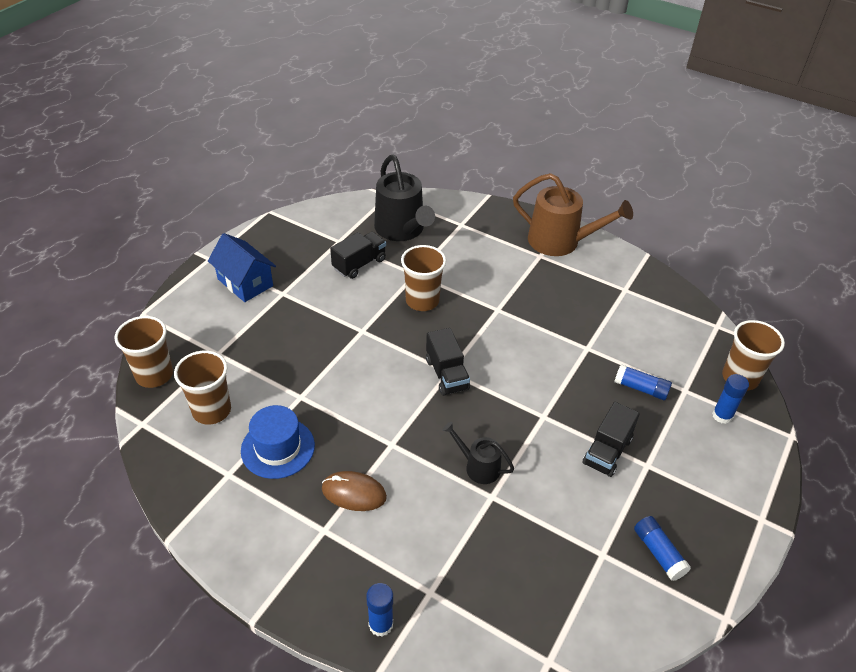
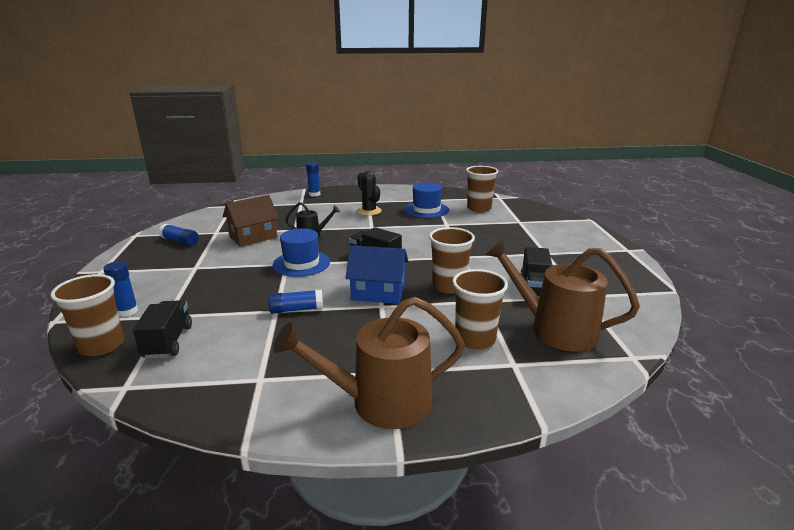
camera: 145 degrees right, 20 degrees down
(154, 375) = (529, 207): brown cup -> brown cup (475, 339)
(245, 282) = (578, 249): blue house -> blue house (378, 293)
(354, 493) = (369, 211): brown mouse -> black cactus
(402, 229) = (555, 329): black watering can -> brown watering can
(527, 407) = (301, 263): none -> blue hat
(555, 506) = (253, 237): none -> brown house
(607, 451) = (229, 264): black truck -> black truck (168, 342)
(641, 388) = (212, 302): blue glue stick -> blue glue stick (296, 309)

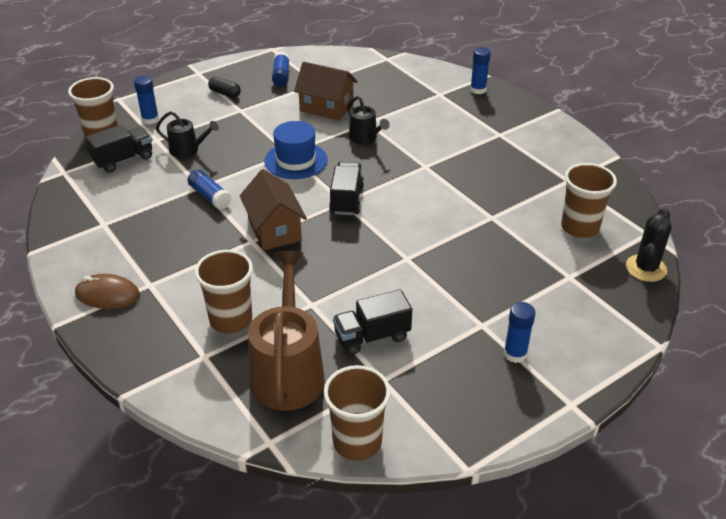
camera: 60 degrees right, 15 degrees up
(158, 267) = (225, 93): none -> black capsule
(211, 304) = (188, 150): none -> black watering can
(369, 211) = (469, 147): black cactus -> black cactus (646, 268)
(378, 293) = (274, 230): blue house -> brown house
(381, 402) = (107, 295): brown watering can -> brown mouse
(426, 210) = (523, 186): blue hat -> none
(449, 286) = (324, 271): brown cup -> brown cup (357, 442)
(577, 252) = (515, 354): none -> blue glue stick

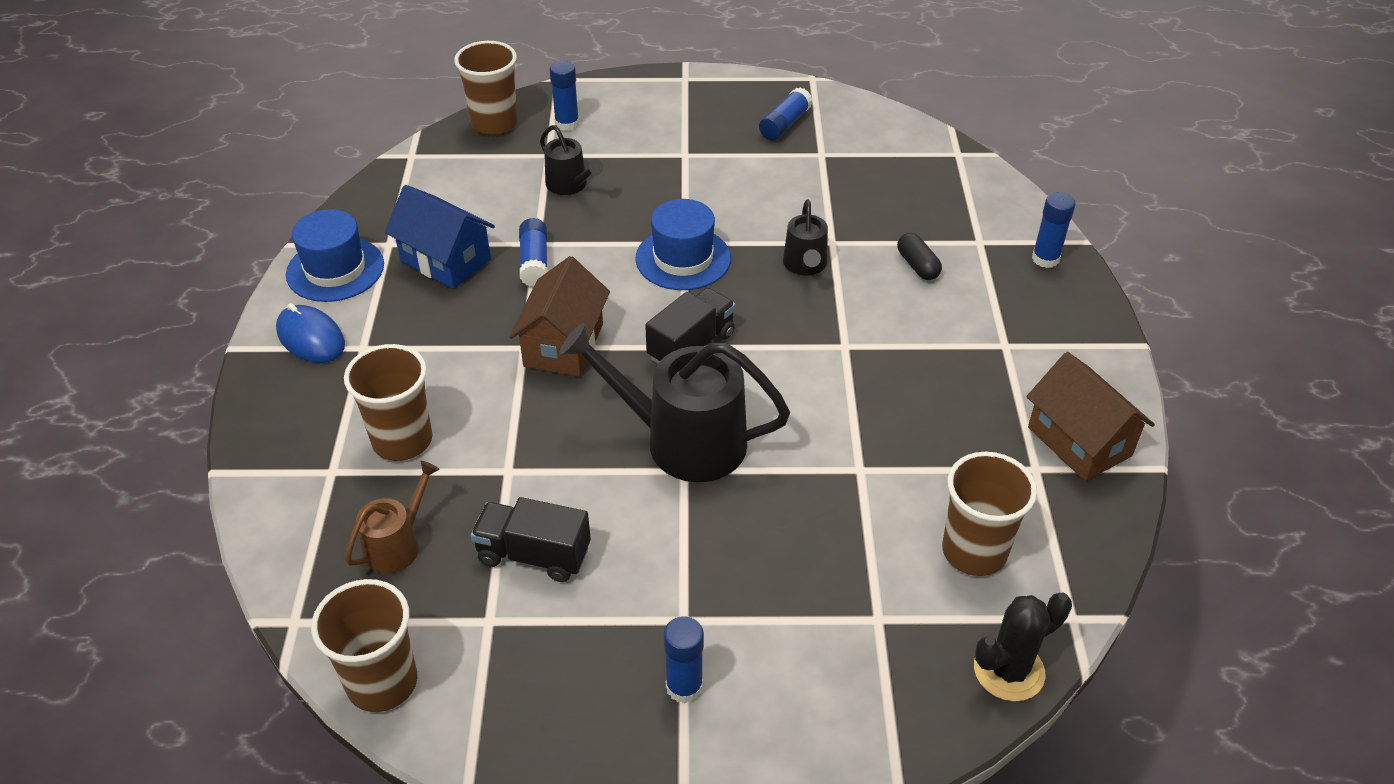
camera: 35 degrees right, 5 degrees up
(82, 252) = (335, 269): none -> blue hat
(107, 295) = (311, 338): brown mouse -> blue mouse
(123, 160) = (487, 167): black truck -> none
(152, 218) = (446, 260): none -> blue house
(225, 93) = (689, 122): black capsule -> black capsule (917, 265)
(288, 372) = (397, 545): brown watering can -> brown watering can, size x0.52
(326, 108) = (798, 197): brown house -> brown house (1079, 441)
(392, 245) = (683, 441): none -> black watering can

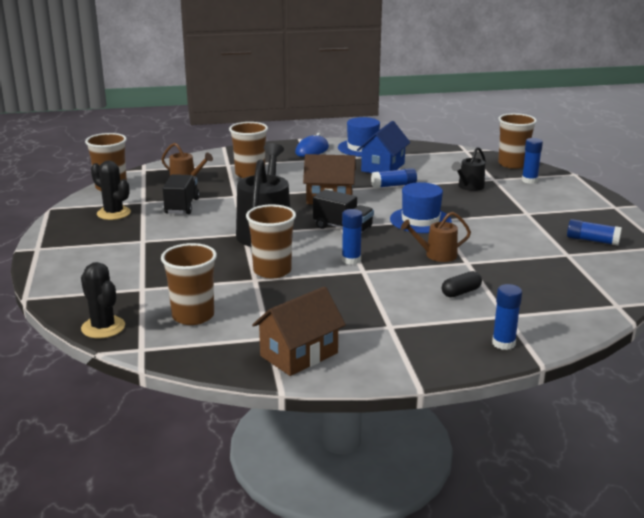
camera: 80 degrees right, 20 degrees down
(536, 672) = (113, 213): none -> black cactus
(684, 686) = (102, 244): blue glue stick -> blue glue stick (351, 260)
(805, 265) = (437, 255): black watering can -> brown watering can
(833, 446) = (272, 271): none -> brown cup

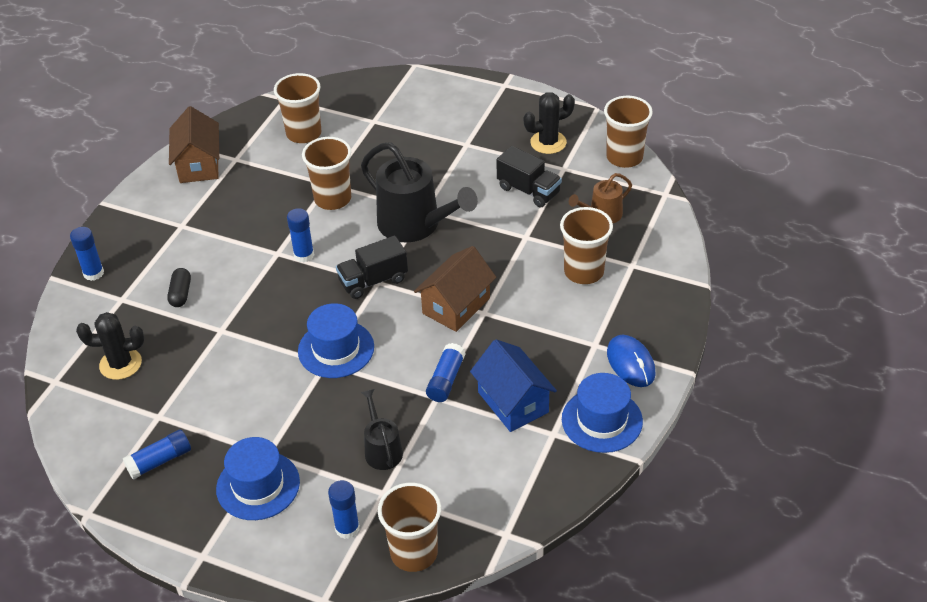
camera: 125 degrees right, 20 degrees up
(103, 327) = (332, 89): black cactus -> black cactus (120, 364)
(437, 255) = (255, 317): brown watering can -> none
(550, 208) = (258, 485): none -> blue hat

